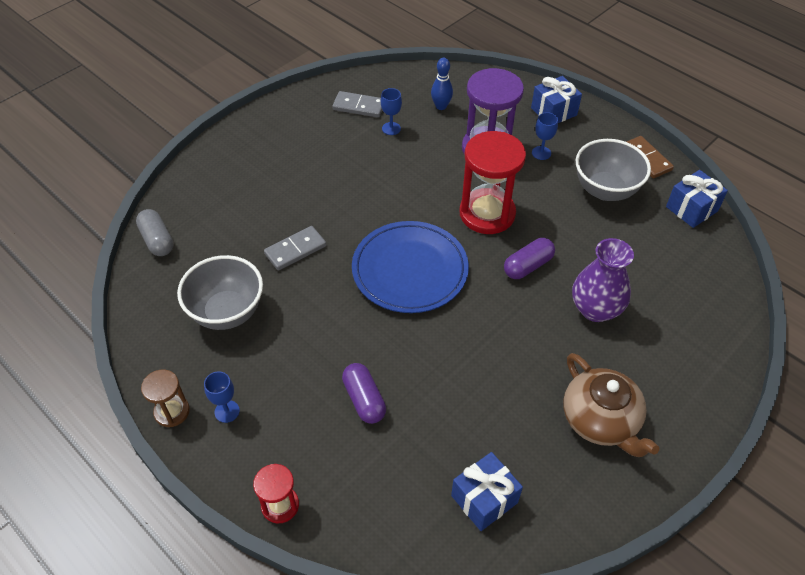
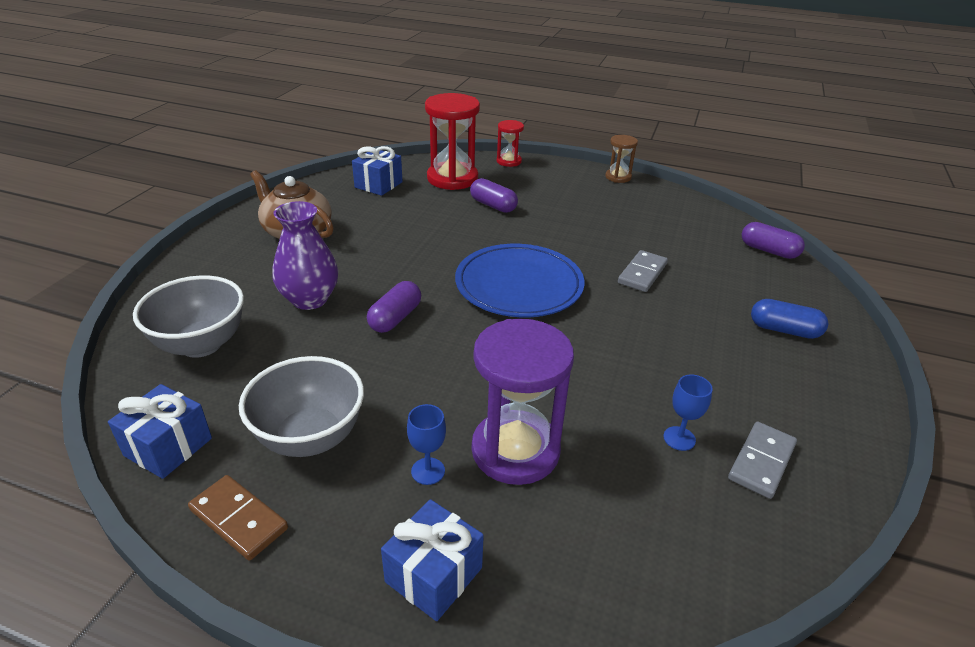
camera: 155 degrees right, 15 degrees down
(157, 240) = (768, 251): grey capsule -> purple capsule
(227, 312) = (646, 224): grey bowl -> grey bowl (201, 344)
(227, 411) = (583, 183): blue goblet -> none
(247, 168) = (784, 330): none -> blue capsule
(359, 106) = (762, 462): grey domino -> grey domino turned 45 degrees counterclockwise
(441, 106) = (641, 510): blue bowling pin -> none
(487, 213) = (468, 358): red hourglass -> red hourglass (452, 178)

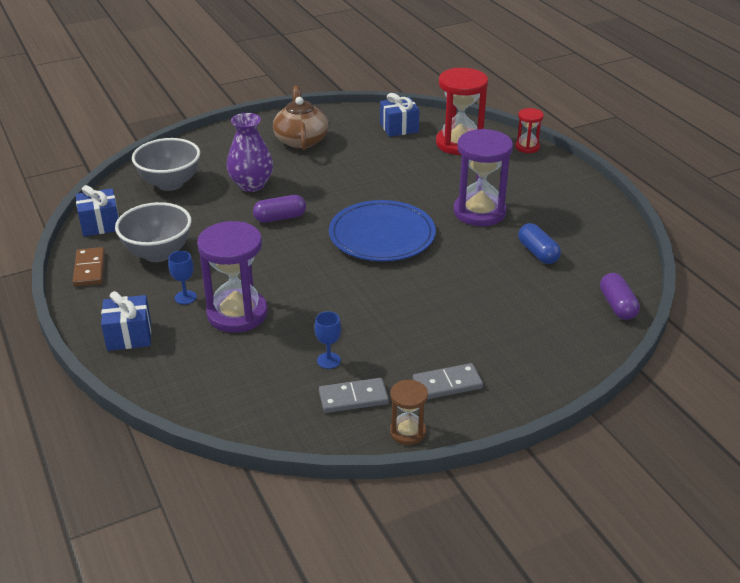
camera: 45 degrees right, 0 degrees up
(493, 205) = (455, 176): purple capsule -> none
(561, 226) = (479, 212): none -> purple hourglass
(618, 177) = (599, 196): brown hourglass -> brown hourglass (407, 432)
(642, 273) = (480, 270): grey domino -> grey domino (447, 384)
(784, 330) = (513, 354): blue capsule -> blue capsule (537, 253)

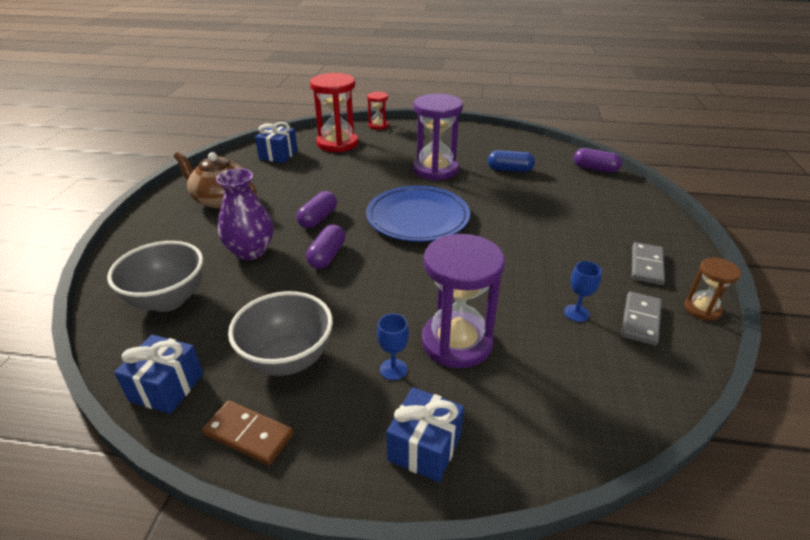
camera: 55 degrees left, 0 degrees up
(324, 191) = (318, 219): none -> purple capsule

